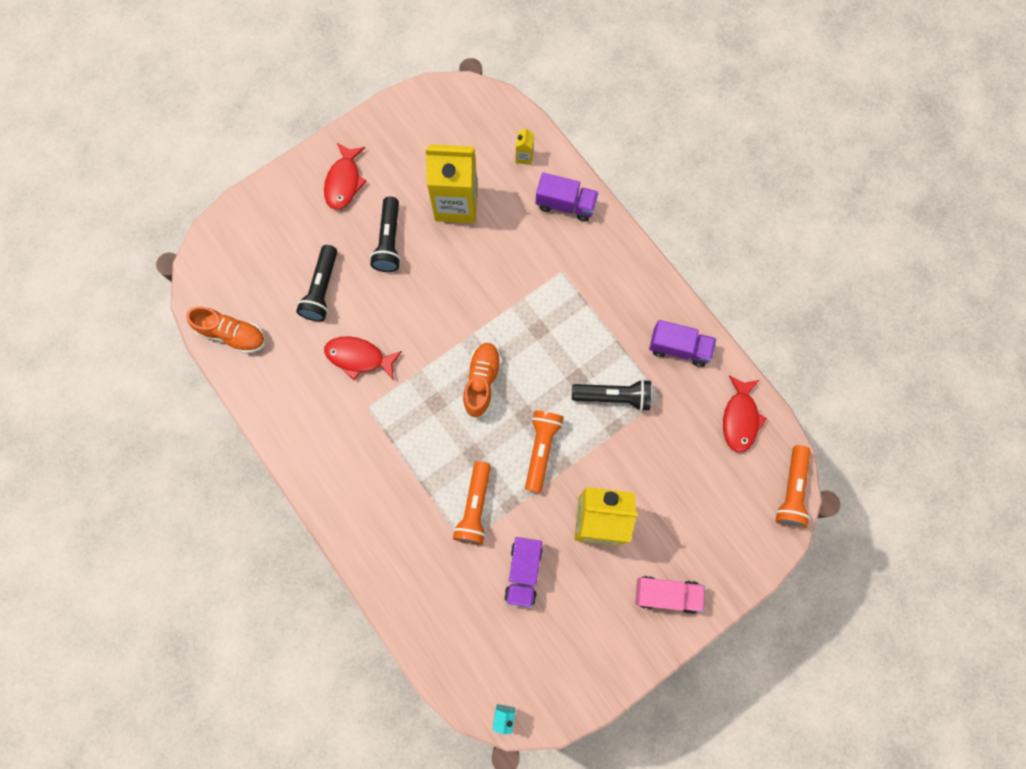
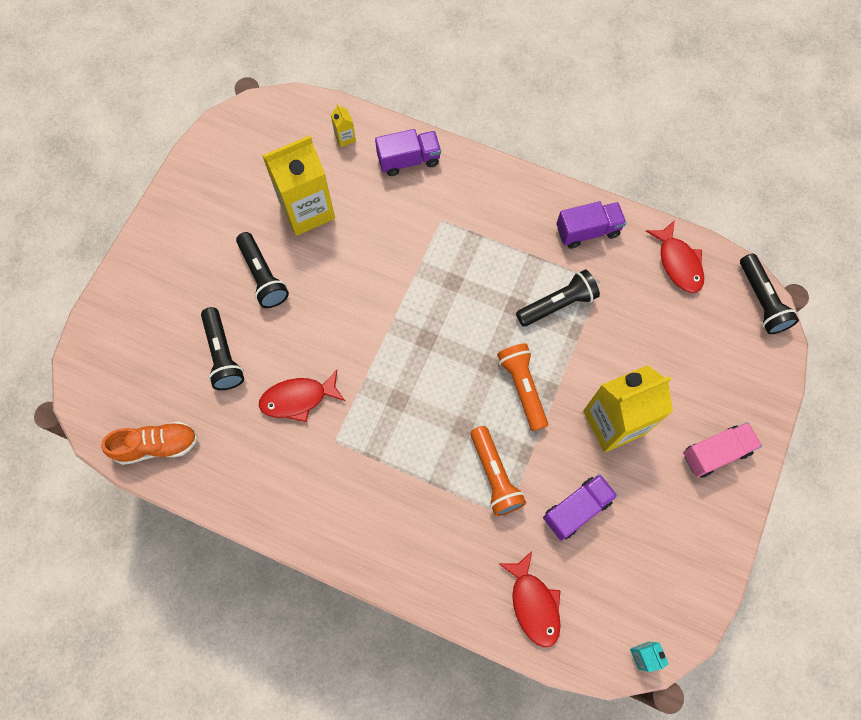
camera: 30 degrees left, 5 degrees down
(344, 182) = (186, 245): red fish -> red fish (533, 604)
(482, 382) = (429, 357): orange shoe -> none
(523, 572) = (576, 509): purple truck -> purple truck turned 105 degrees counterclockwise
(791, 491) = (761, 301): orange flashlight -> black flashlight

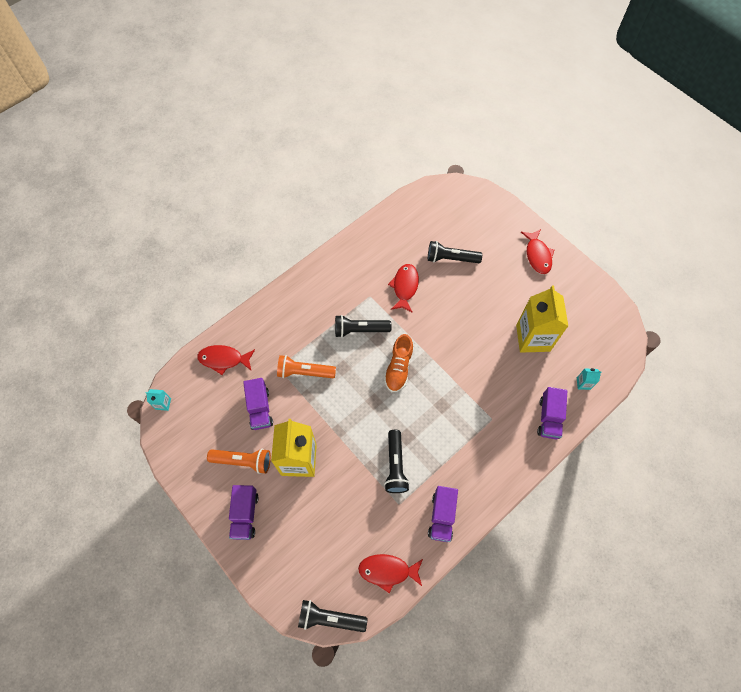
camera: 115 degrees right, 5 degrees down
(157, 445) = (411, 211): orange shoe -> orange shoe (398, 368)
(172, 244) = (537, 255): none -> red fish
(263, 276) = (494, 296): black flashlight -> black flashlight (360, 330)
(345, 138) = (583, 383): yellow carton -> turquoise carton
(522, 387) = (349, 414): orange flashlight -> orange flashlight (243, 461)
(715, 453) = (245, 515): pink truck -> purple truck

